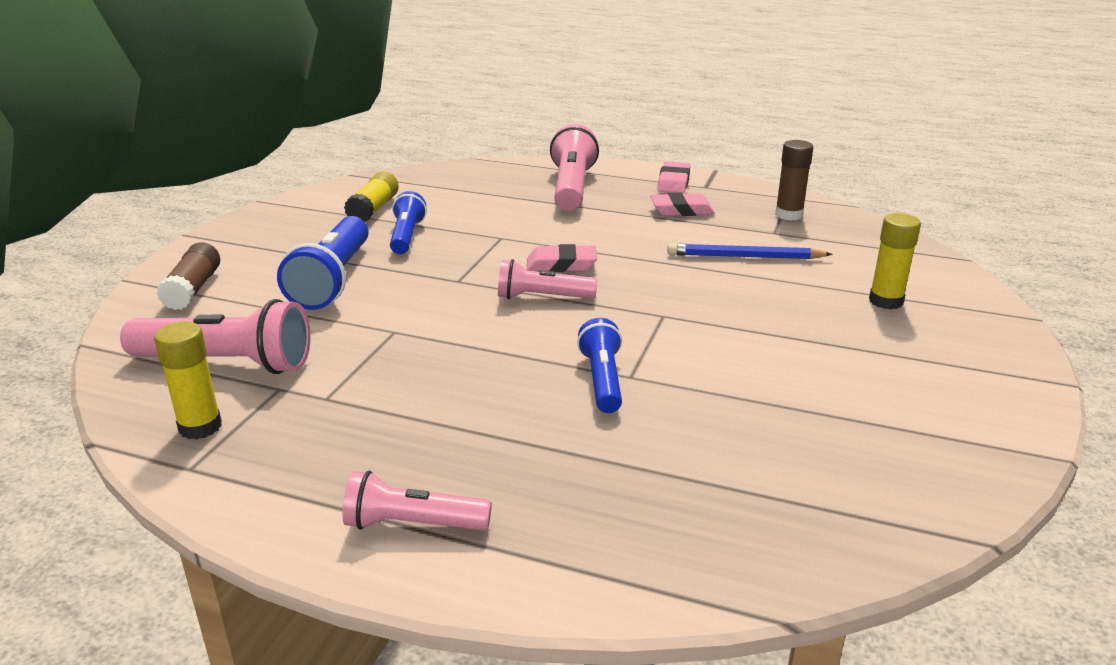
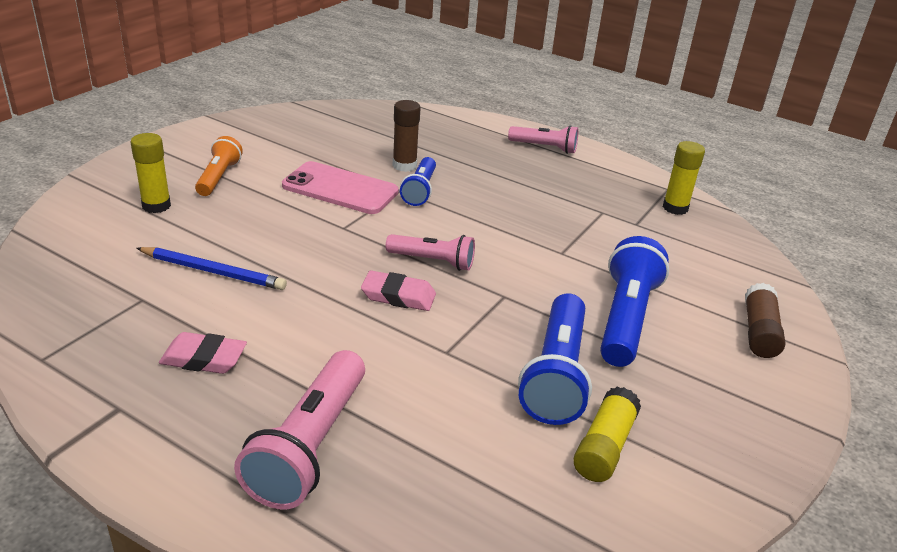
camera: 170 degrees left, 5 degrees up
(227, 363) = (682, 247): pink flashlight -> none
(407, 236) = (555, 375): blue flashlight -> blue flashlight, size x1.62
(673, 182) = (153, 428): pink eraser -> none
(710, 361) = (340, 189): none -> pink phone
(788, 215) = (89, 323): brown glue stick -> brown glue stick (404, 165)
(874, 347) = (219, 177): none -> orange flashlight

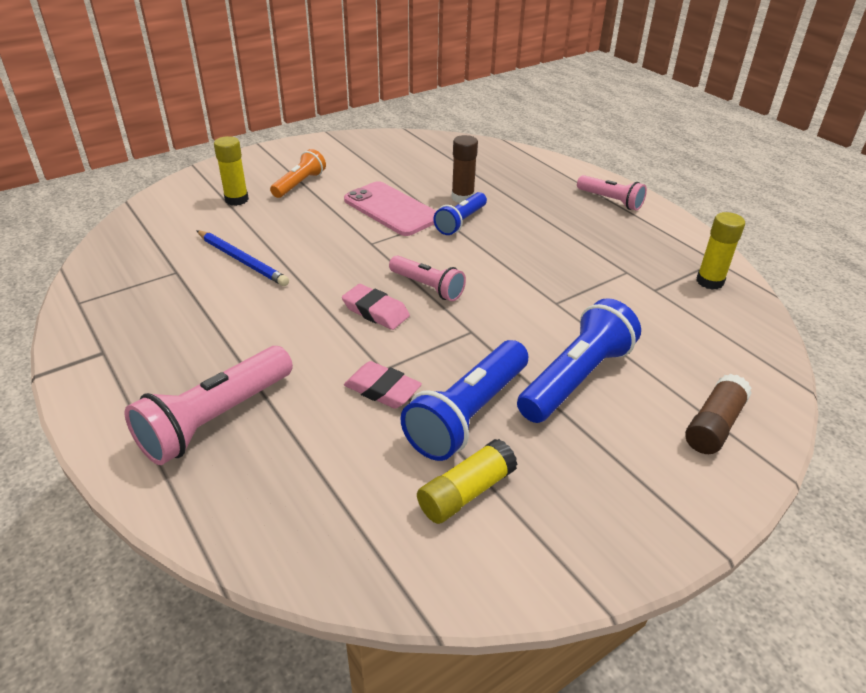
camera: 25 degrees right, 5 degrees up
(204, 358) = (187, 328): pink eraser -> pink eraser (382, 389)

